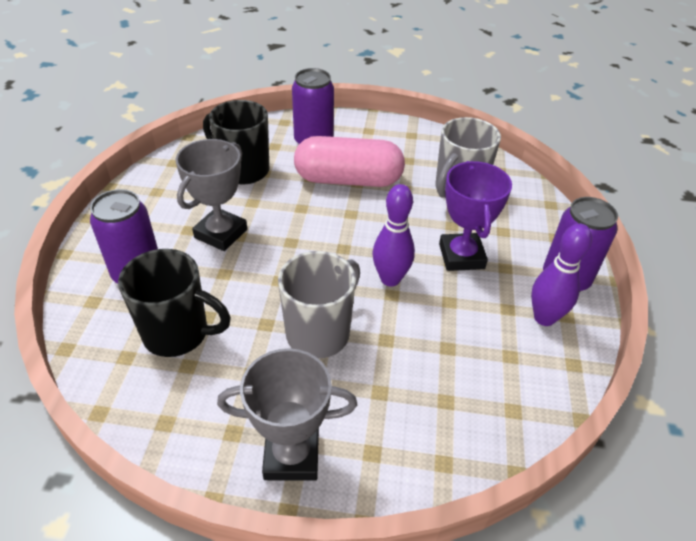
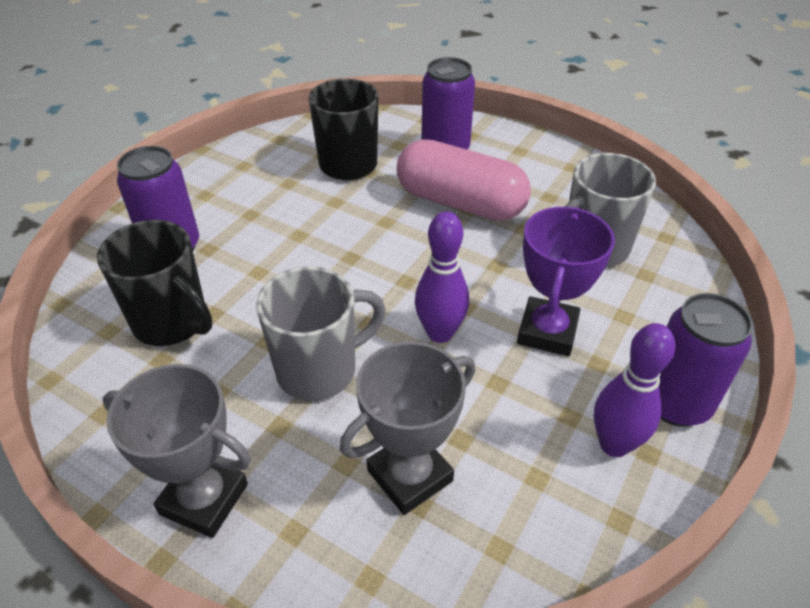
camera: 25 degrees right, 0 degrees up
(220, 233) = (281, 227): grey trophy -> grey trophy (409, 475)

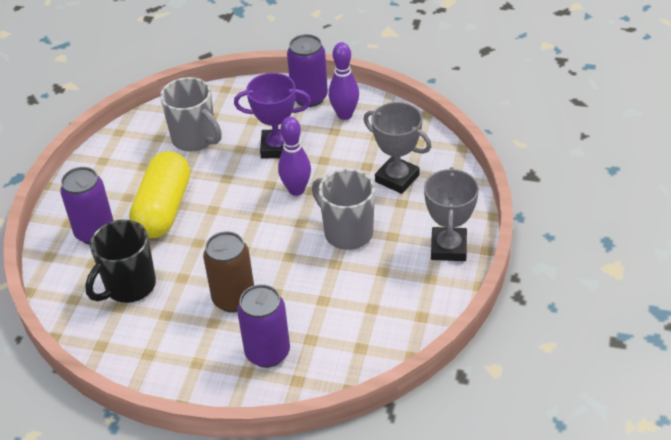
camera: 105 degrees left, 0 degrees up
(172, 322) = (340, 317): black mug -> none
(273, 235) = (234, 299): none -> brown can
(460, 203) = (164, 209): pink capsule -> yellow capsule

